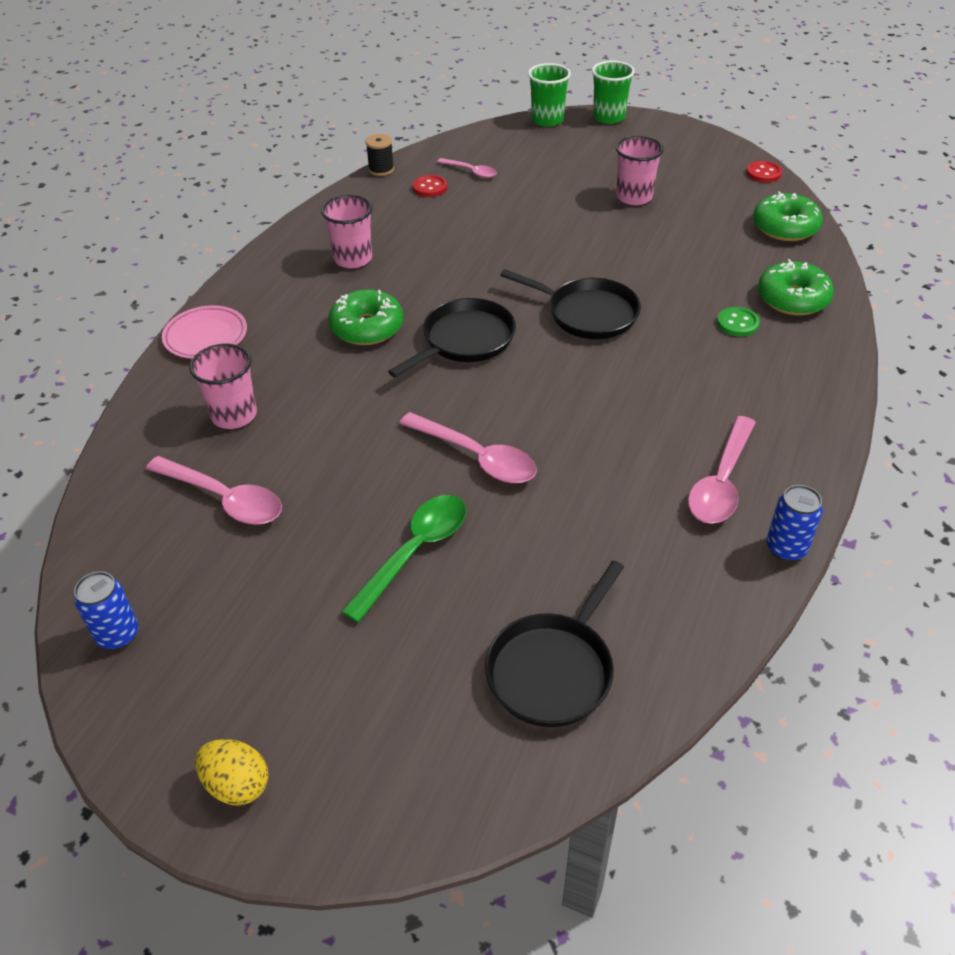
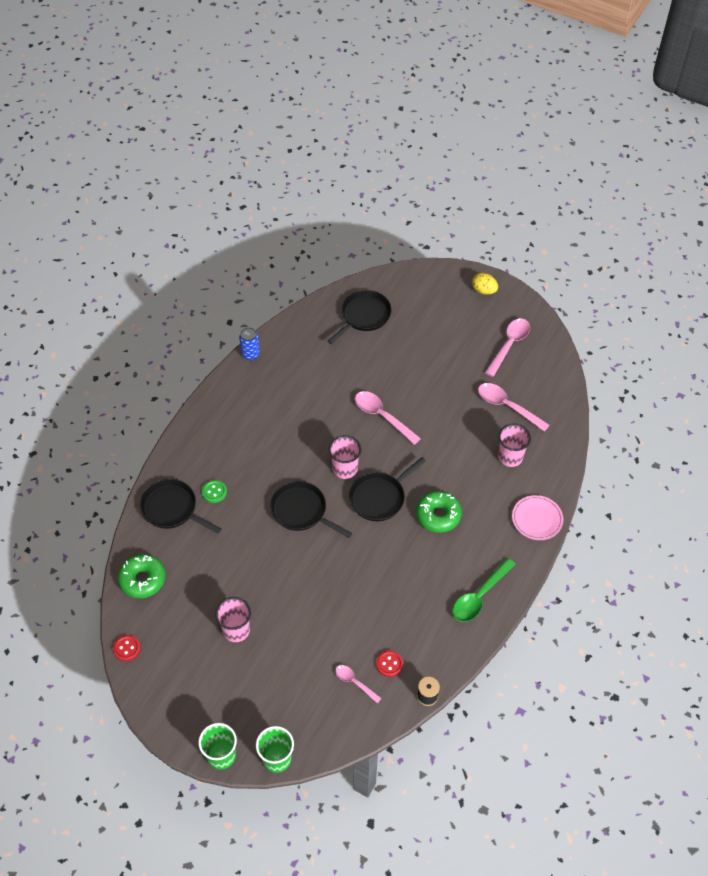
camera: 175 degrees left, 10 degrees up
(118, 635) = (541, 347): blue can -> none
(353, 259) = (448, 583): pink cup -> pink cup (345, 469)
(414, 552) = (416, 370): green spoon -> green spoon (480, 596)
(721, 481) = (266, 389): pink spoon -> pink spoon (509, 345)
(792, 298) = (172, 509): green donut -> black pan

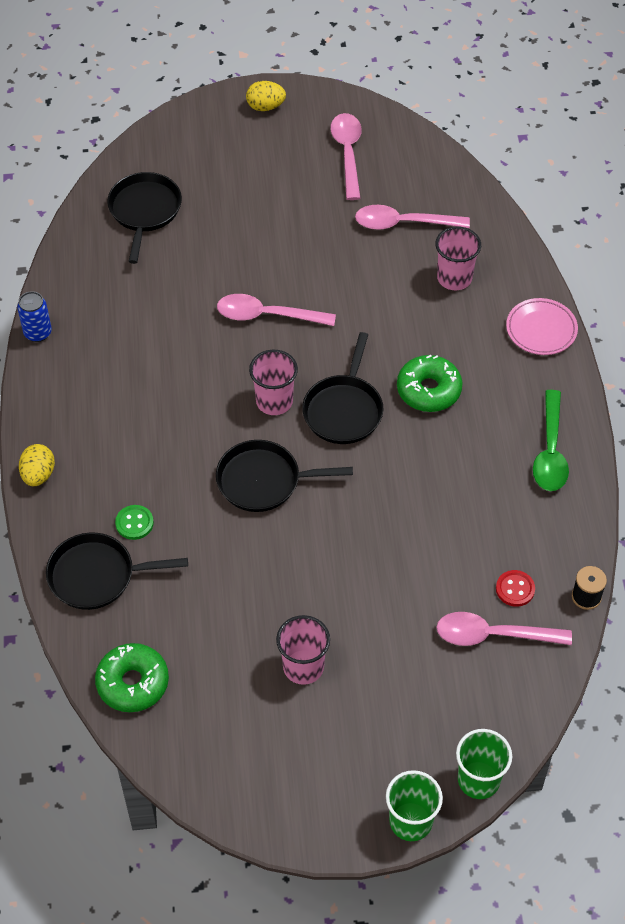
camera: 35 degrees left, 0 degrees up
(127, 648) = (184, 777): red button -> none
(187, 434) = (38, 474): none -> yellow egg
(355, 682) = (494, 635): pink spoon -> pink spoon, size x1.70

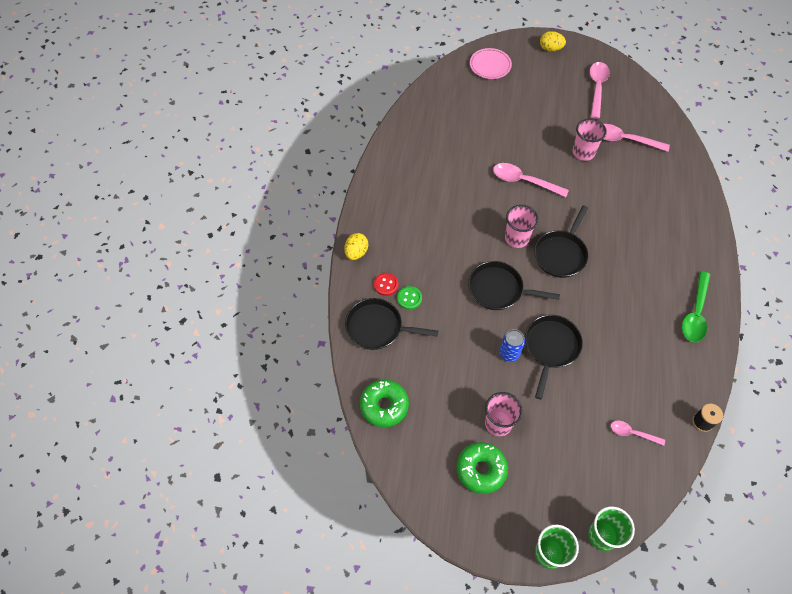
camera: 15 degrees right, 5 degrees up
(38, 333) = (377, 162): blue can -> blue can (509, 353)
(144, 211) = (460, 99): black pan -> black pan (551, 347)
(428, 390) = (620, 253): green donut -> green donut (481, 470)
(454, 278) = (651, 182): pink cup -> pink cup (583, 152)
(494, 635) = (632, 433): pink spoon -> pink spoon, size x0.59
(515, 589) = (653, 404): red button -> red button (386, 284)
(541, 329) = (704, 229): pink plate -> pink plate (490, 66)

